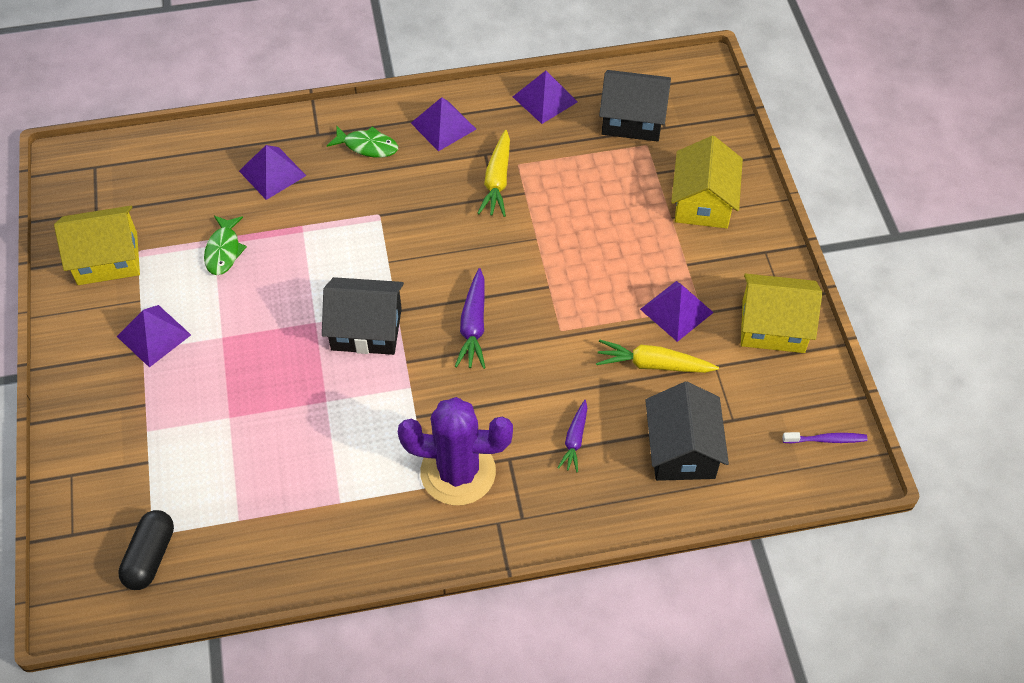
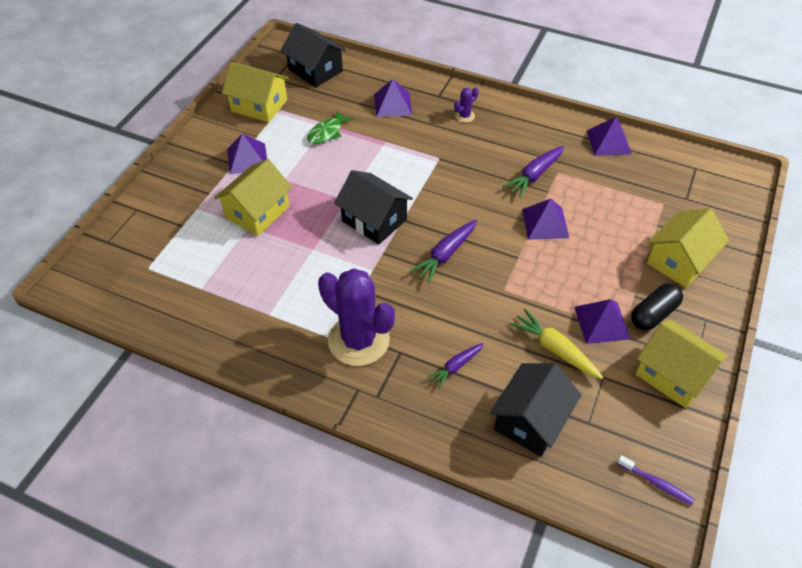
camera: 35 degrees right, 5 degrees down
(150, 556) = (135, 280): black capsule -> black capsule (653, 314)
(224, 394) = (257, 212): none -> yellow house
(367, 146) = (464, 116): green fish -> purple cactus
(443, 126) = (524, 126): purple pyramid -> purple pyramid (545, 223)
(497, 181) = (534, 175): yellow carrot -> purple carrot
(632, 119) = (665, 182): black house -> black house (315, 70)

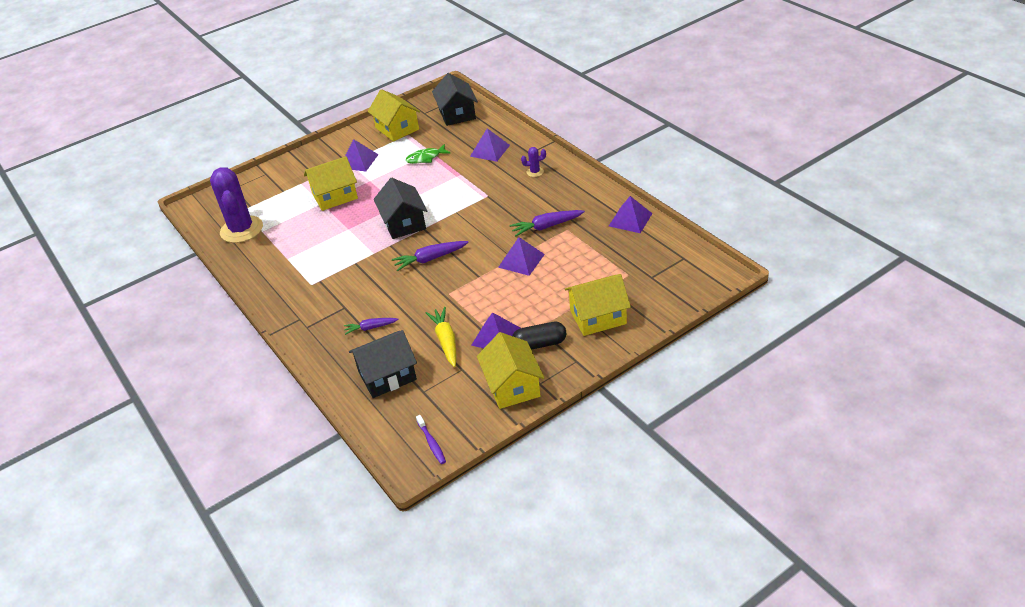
camera: 35 degrees right, 10 degrees down
(358, 340) = (326, 291): purple cactus -> purple cactus (241, 230)

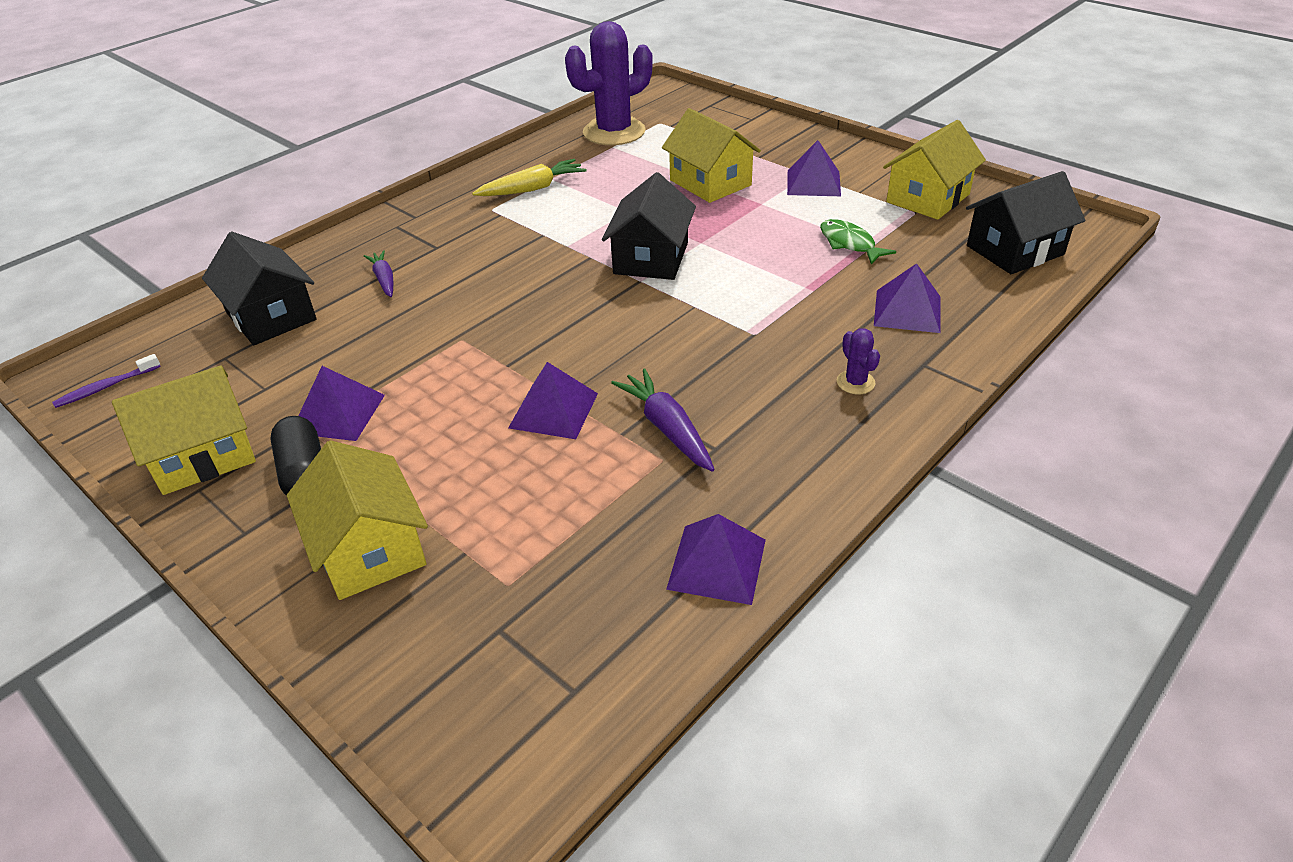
camera: 75 degrees right, 0 degrees up
(404, 223) = (651, 258): black house -> black house turned 45 degrees counterclockwise
(430, 259) = (554, 303): purple carrot -> none
(446, 341) = (338, 359): yellow carrot -> yellow carrot (532, 189)

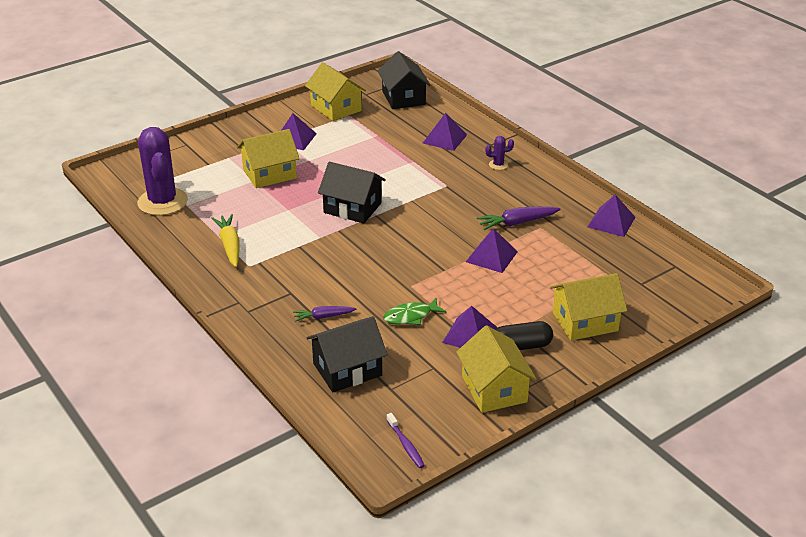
camera: 80 degrees left, 5 degrees down
(849, 243) = (371, 141): green fish -> green fish (411, 316)

